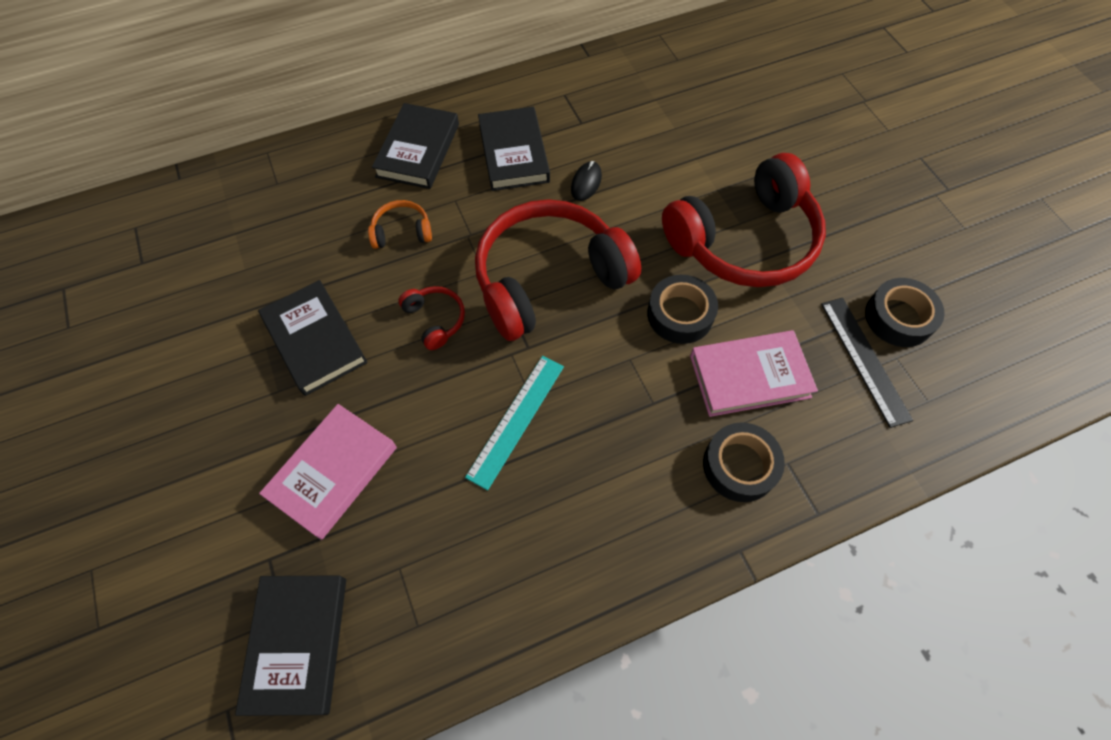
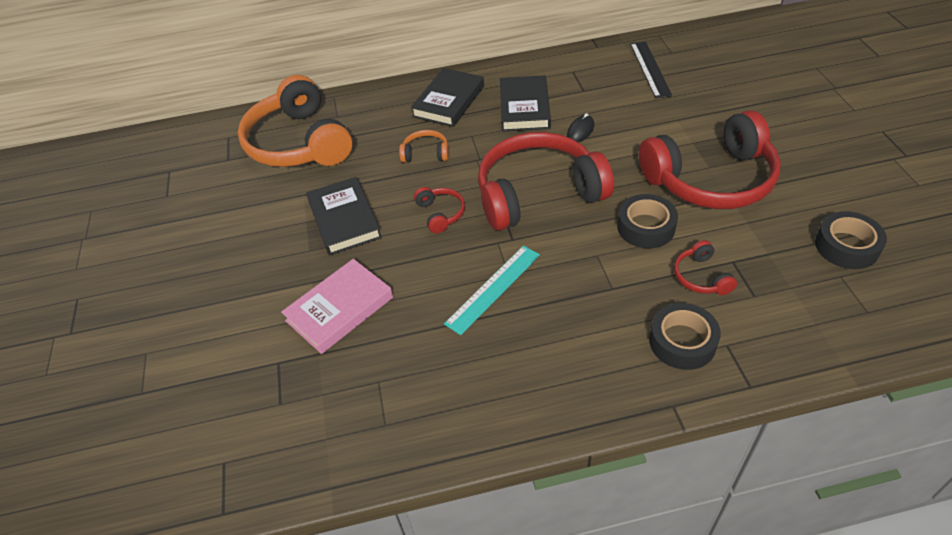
camera: 15 degrees right, 15 degrees down
(234, 229) = (299, 143): none -> orange headphones
(297, 644) = (287, 424): black book -> none
(749, 376) = (701, 277): pink book -> red headphones
(865, 360) = (810, 275): black ruler -> black ruler (650, 69)

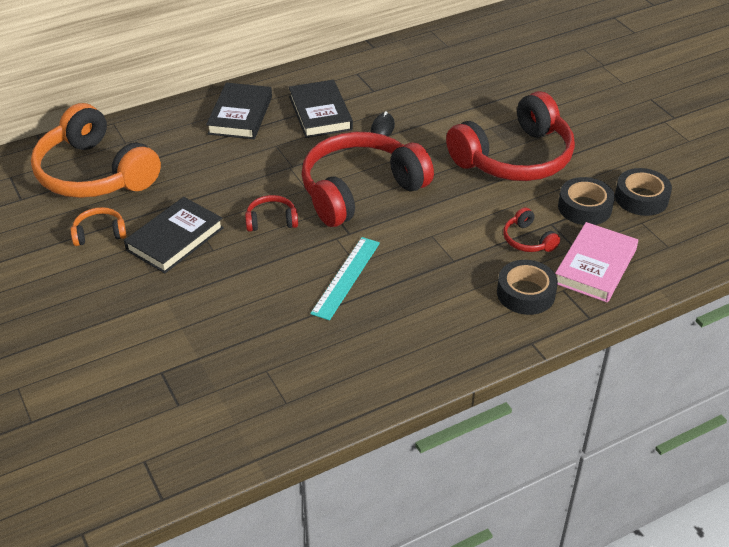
camera: 20 degrees left, 5 degrees down
(339, 309) = (204, 317): pink book -> pink book (595, 266)
(344, 219) = (175, 239): black book -> black book turned 75 degrees clockwise
(426, 153) = (235, 167): orange headphones -> orange headphones (99, 233)
(440, 214) = (271, 220): red headphones -> red headphones turned 60 degrees counterclockwise
(646, 227) = (468, 206): black tape -> black tape (584, 207)
(650, 69) = (431, 64): black ruler -> none

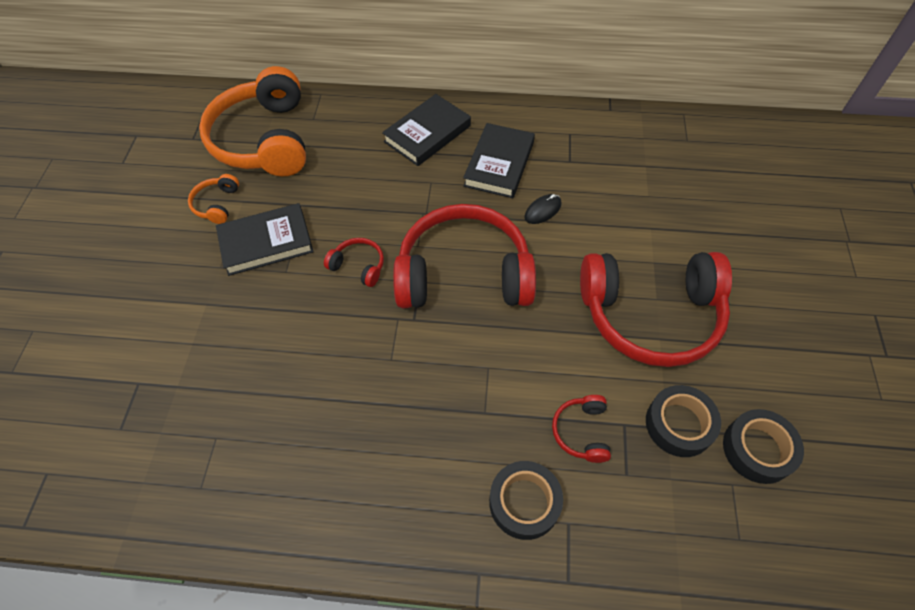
camera: 35 degrees right, 15 degrees up
(99, 233) = (217, 204): orange headphones -> orange headphones turned 105 degrees counterclockwise
(346, 277) = (369, 371): turquoise ruler -> none
(595, 266) = (629, 514): pink book -> none

